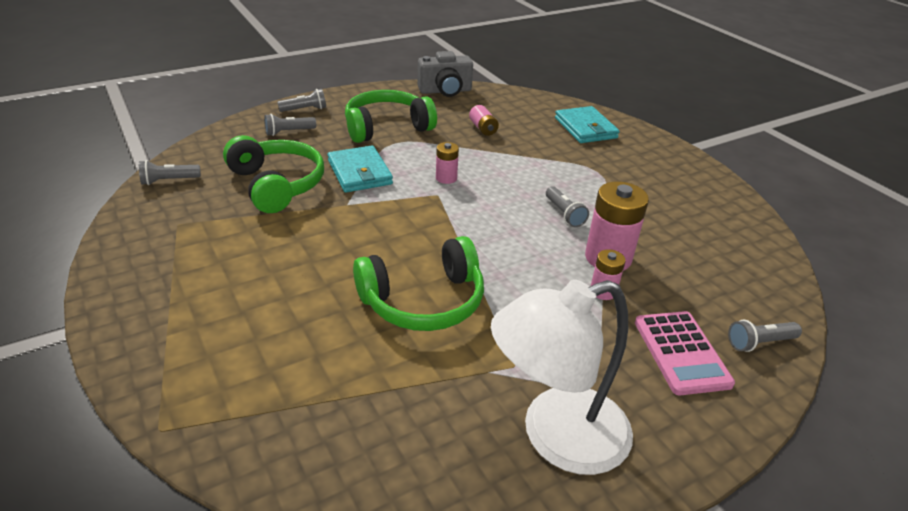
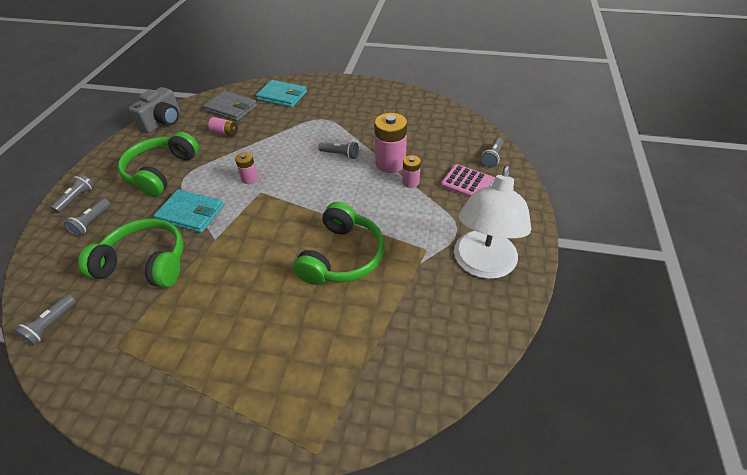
camera: 45 degrees left, 10 degrees up
(519, 112) = (231, 108): none -> grey wallet

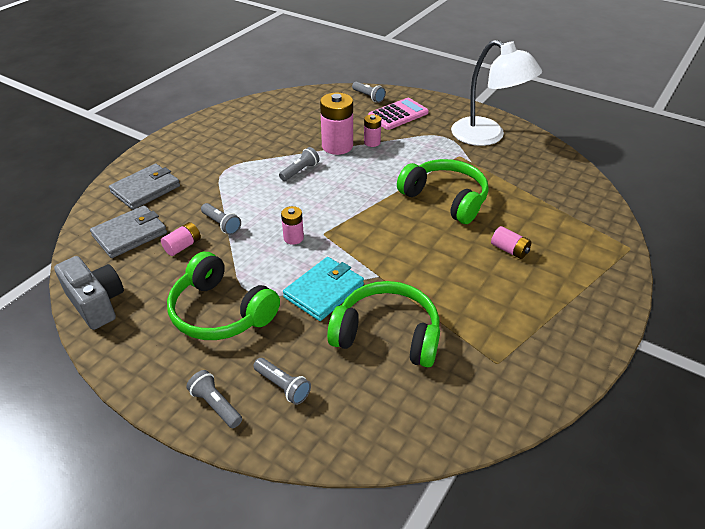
camera: 70 degrees left, 5 degrees down
(51, 325) = (450, 422): grey flashlight -> grey flashlight (221, 224)
(145, 262) = (387, 334): green headphones -> green headphones turned 75 degrees clockwise
(276, 325) = (509, 250): none -> pink battery
(282, 96) = (145, 189): turquoise wallet -> grey wallet

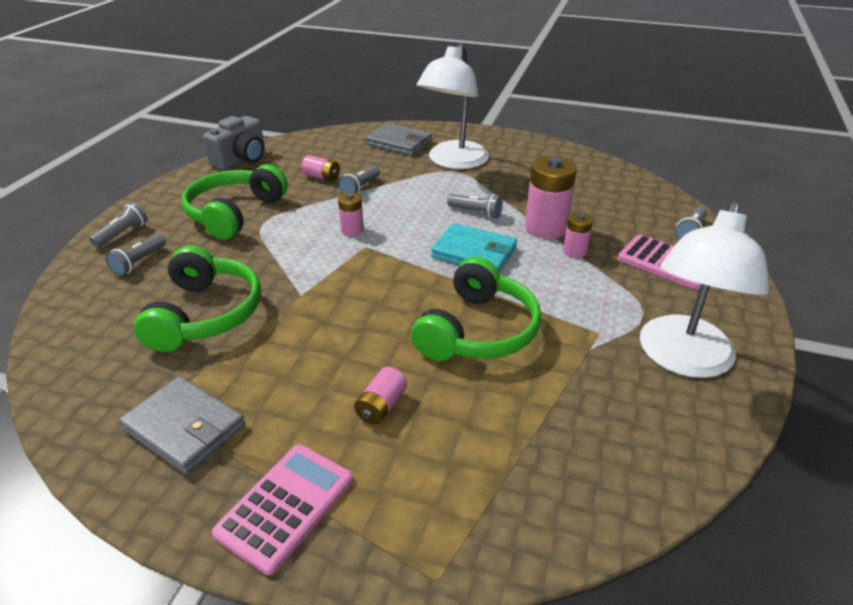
camera: 75 degrees right, 5 degrees down
(130, 234) = (331, 151): grey wallet -> grey wallet (185, 427)
(208, 166) = (453, 162): none -> white lamp
(324, 291) = (270, 263): turquoise wallet -> turquoise wallet (474, 252)
(587, 298) = (286, 506): none -> pink calculator

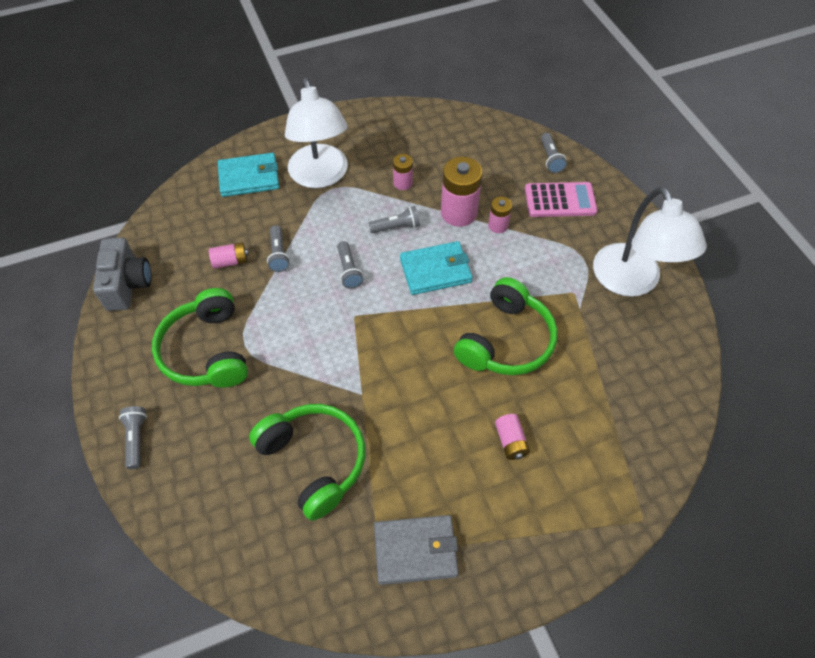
camera: 40 degrees left, 20 degrees up
(139, 262) = (194, 455): grey flashlight -> grey flashlight (349, 270)
(286, 506) = (532, 546): pink calculator -> none
(352, 230) = (325, 306): pink battery -> pink battery (403, 183)
(399, 143) = (249, 177): grey wallet -> turquoise wallet
(478, 331) = (506, 341): green headphones -> green headphones turned 45 degrees clockwise

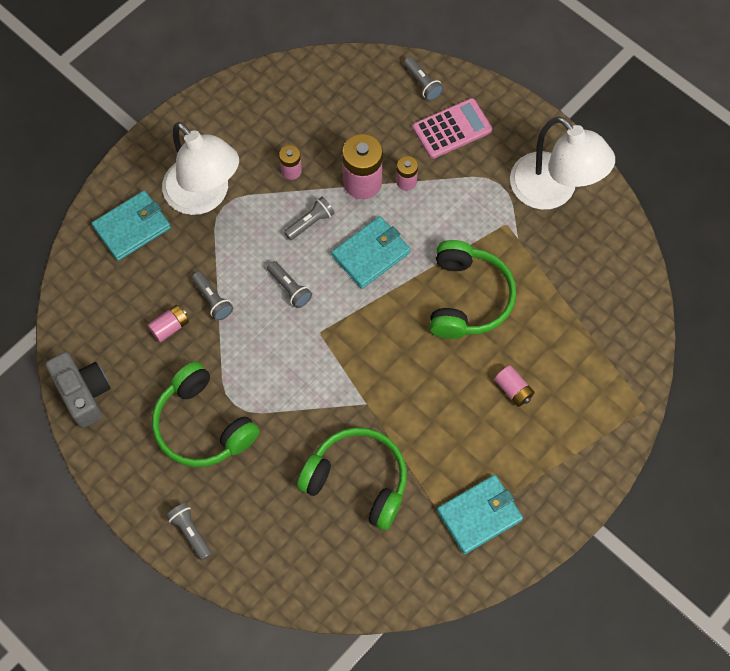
camera: 25 degrees left, 10 degrees up
(415, 550) = (479, 515): grey wallet -> turquoise wallet

